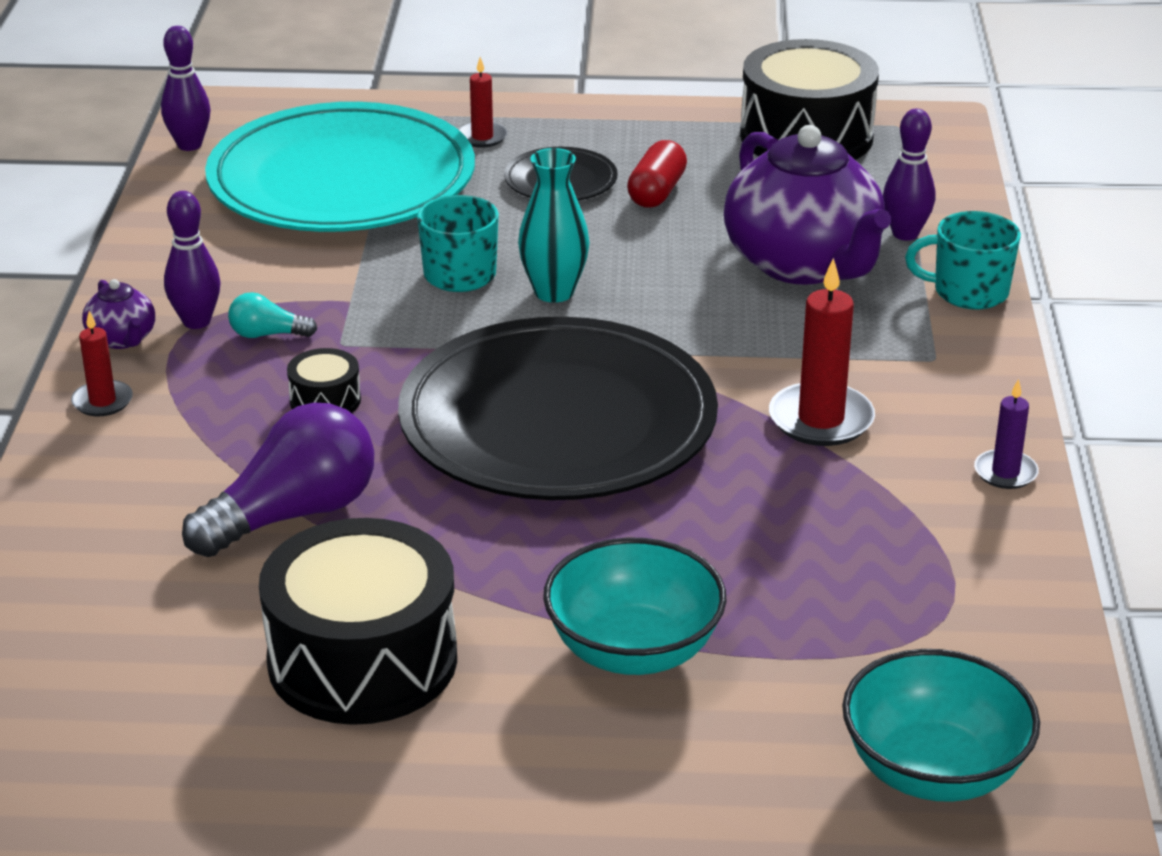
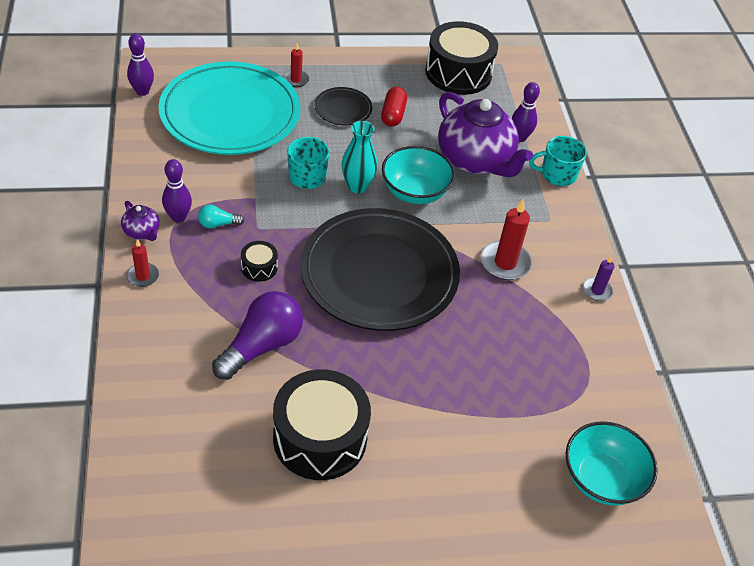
camera: 15 degrees left, 15 degrees up
(633, 650) = (449, 419): turquoise bowl -> turquoise bowl (415, 192)

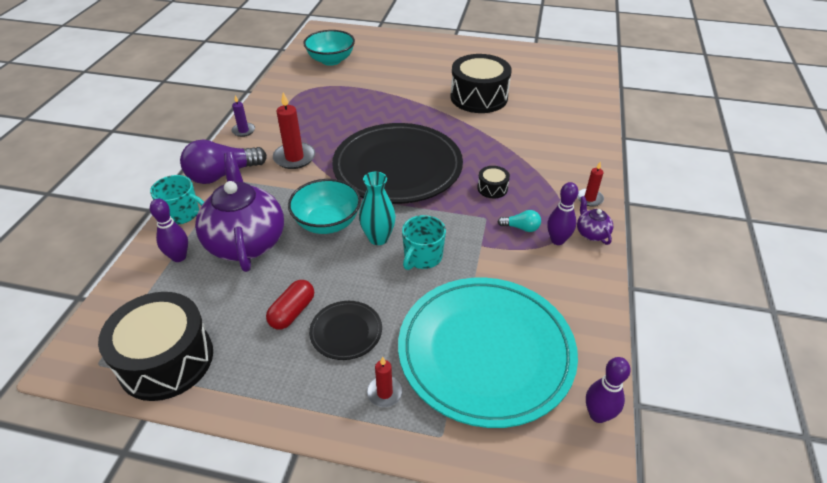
camera: 155 degrees left, 5 degrees down
(262, 346) = (503, 142): purple light bulb -> purple light bulb (222, 175)

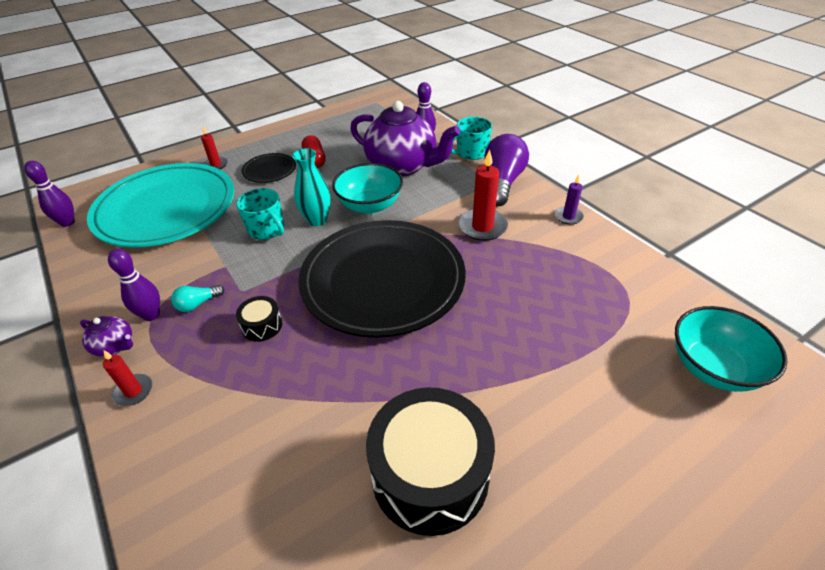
camera: 135 degrees right, 0 degrees up
(166, 360) = (348, 117): black drum -> none
(422, 257) = (266, 229): turquoise mug -> turquoise mug turned 150 degrees clockwise

